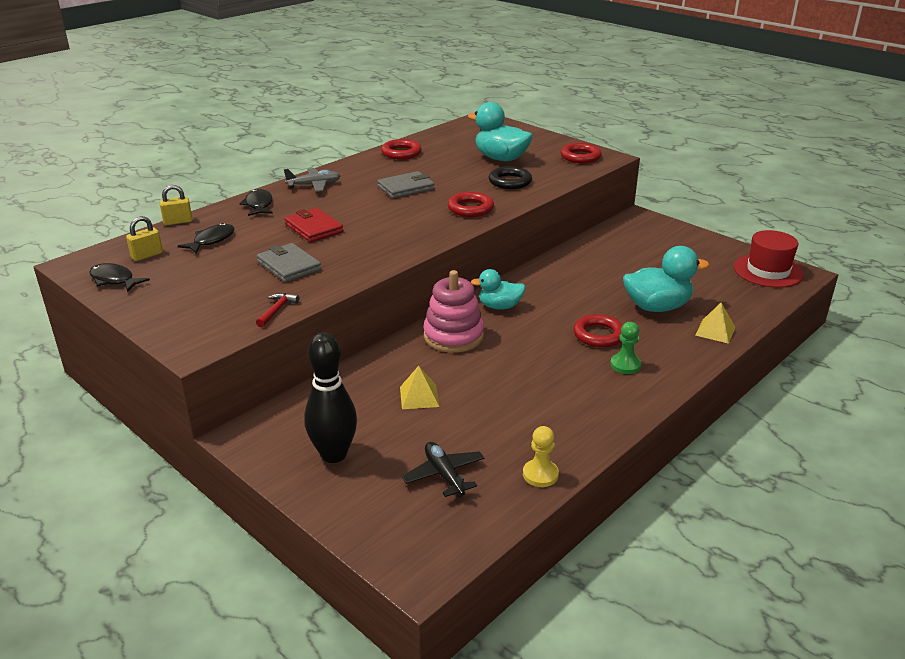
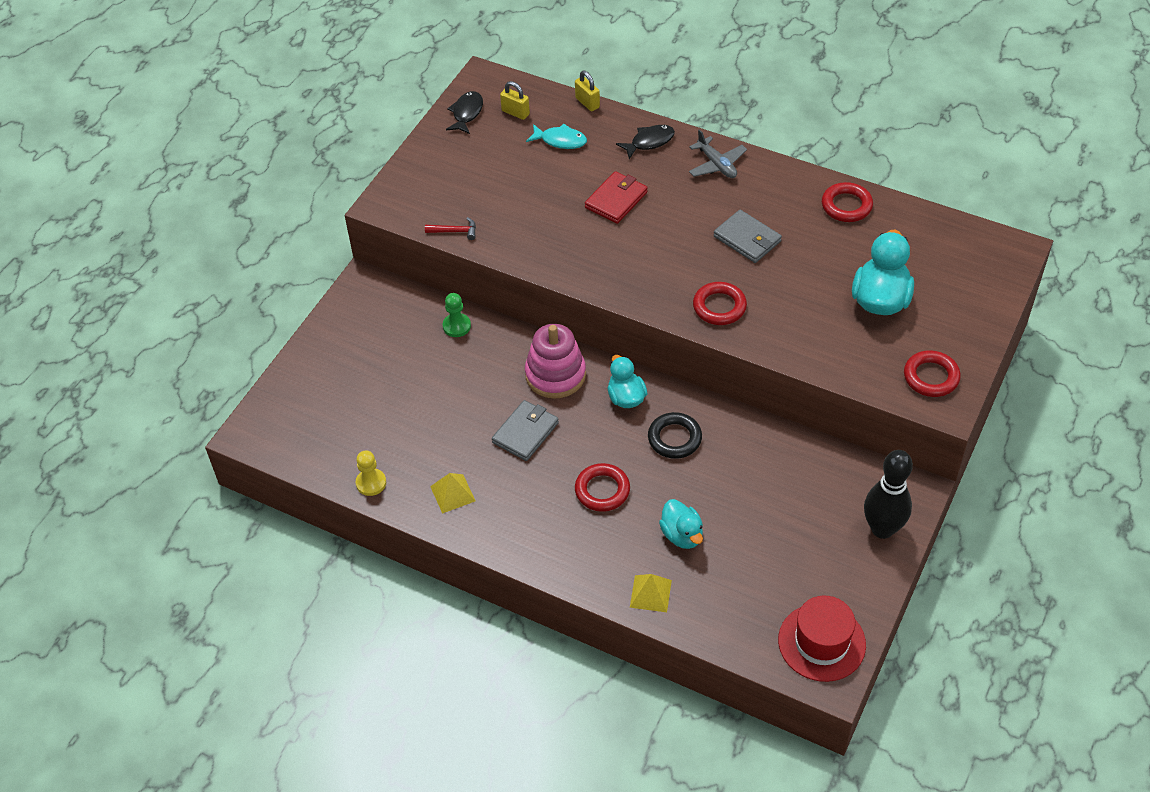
camera: 75 degrees right, 20 degrees up
(211, 240) = (560, 140): black fish -> turquoise fish
(289, 266) = (533, 210): grey wallet -> grey wallet (525, 432)
(334, 454) = (358, 345): black bowling pin -> black bowling pin (882, 529)
(419, 396) = (450, 376): yellow pyramid -> yellow pyramid (452, 493)
(444, 475) = (353, 421): black plane -> none
(510, 182) = (811, 324): black ring -> black ring (674, 438)
(625, 365) = (554, 520): green pawn -> green pawn (456, 326)
(657, 307) = (682, 535): turquoise duck -> turquoise duck, size x0.64

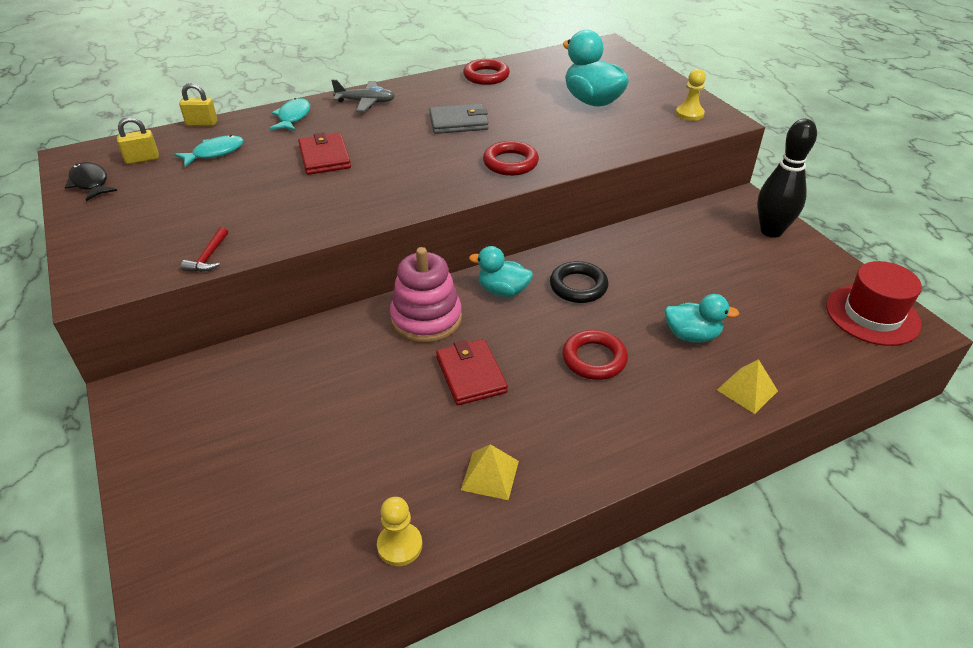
camera: 55 degrees left, 10 degrees down
(455, 231) = (208, 257): red hammer -> red hammer turned 150 degrees clockwise
(456, 326) = (283, 353): green pawn -> none
(525, 432) = (470, 374): grey wallet -> red wallet
(649, 142) = (293, 117): black fish -> turquoise fish
(931, 377) = (689, 114): red ring -> yellow pawn

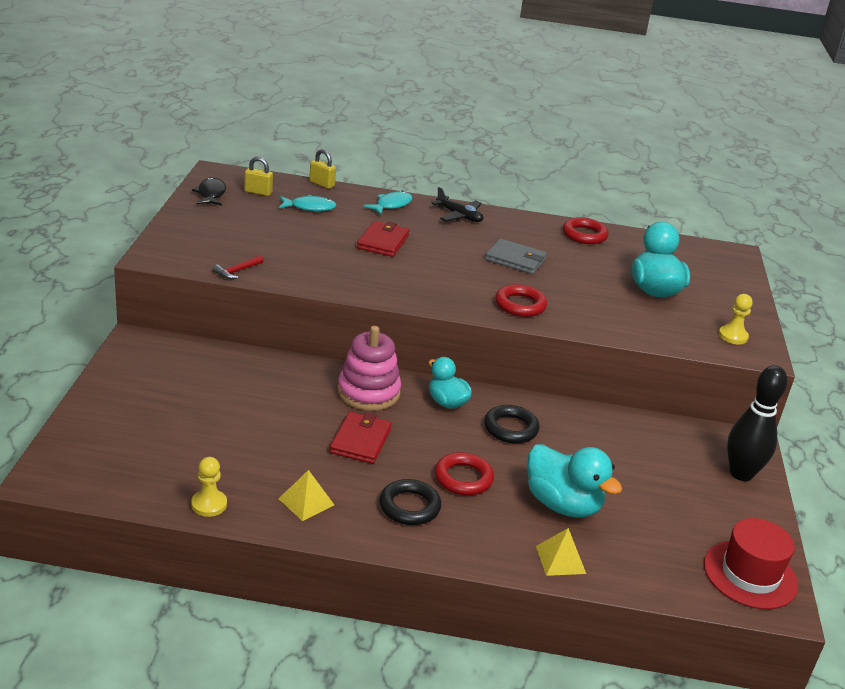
camera: 30 degrees right, 10 degrees down
(365, 102) = (459, 216): grey plane -> black plane
(583, 418) = (409, 506): none -> black ring
(692, 335) = (562, 504): turquoise duck -> turquoise duck, size x1.57

